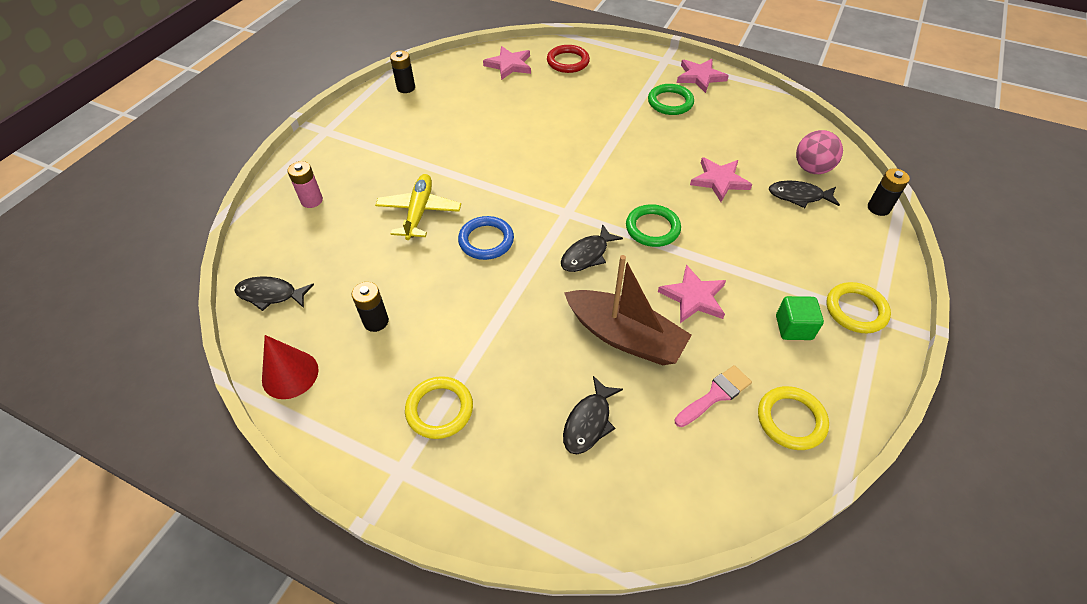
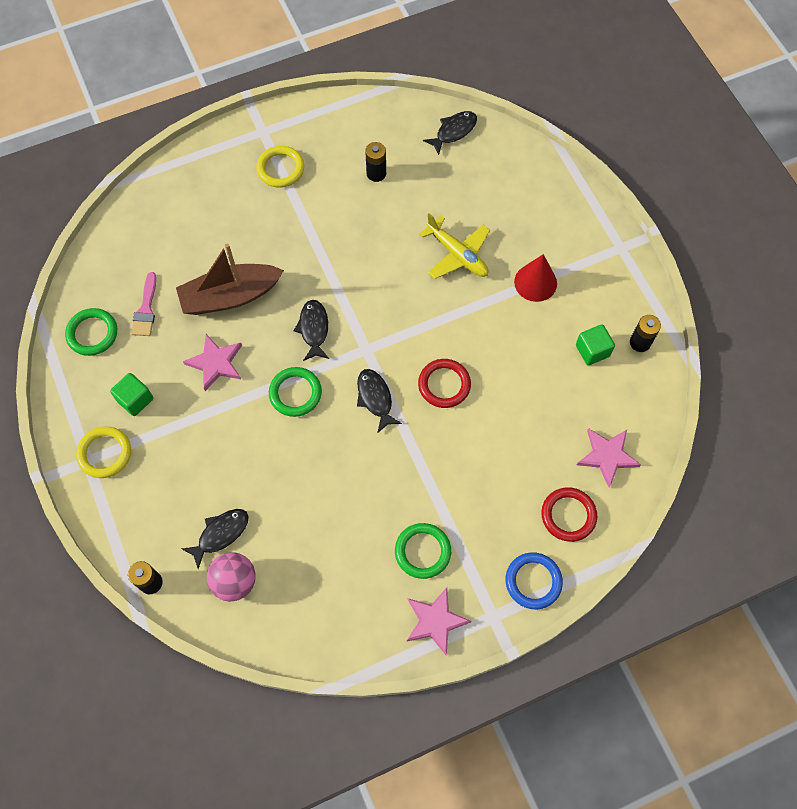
camera: 130 degrees right, 15 degrees up
(290, 374) = (376, 113): red cone -> red cone (535, 282)
(312, 200) = (533, 196): pink battery -> none
(436, 104) = (592, 350): none -> green cube
(486, 240) = (388, 277): blue ring -> blue ring (533, 581)
(545, 155) = (444, 385): none -> red ring
(589, 422) = (199, 232): black fish -> black fish (375, 398)
(719, 181) = (293, 490): pink star -> none
(791, 420) = (92, 333): yellow ring -> green ring

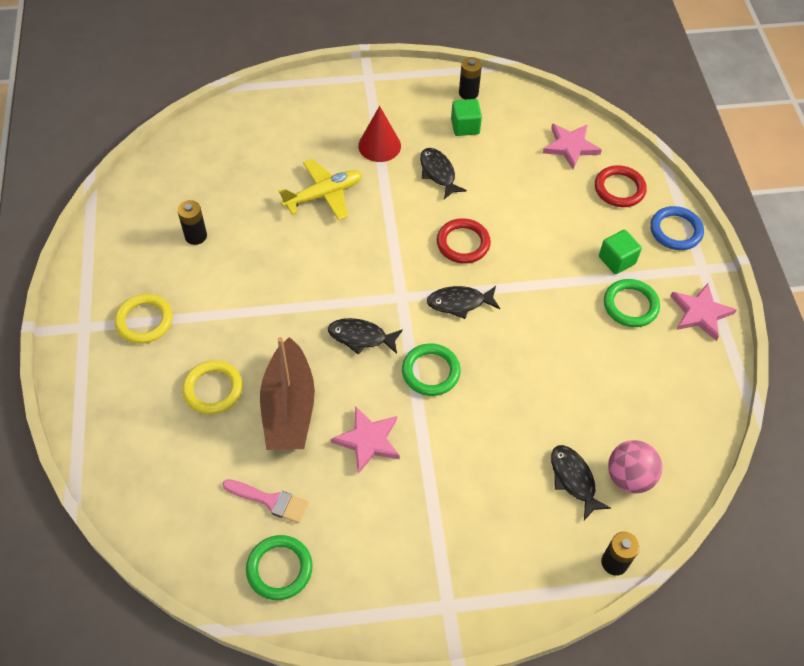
camera: 75 degrees left, 10 degrees down
(105, 453) = (445, 583): yellow ring -> yellow ring (213, 389)
(135, 400) = (386, 536): green cube -> green cube (616, 260)
(454, 131) = (178, 159): black fish -> black fish (438, 173)

